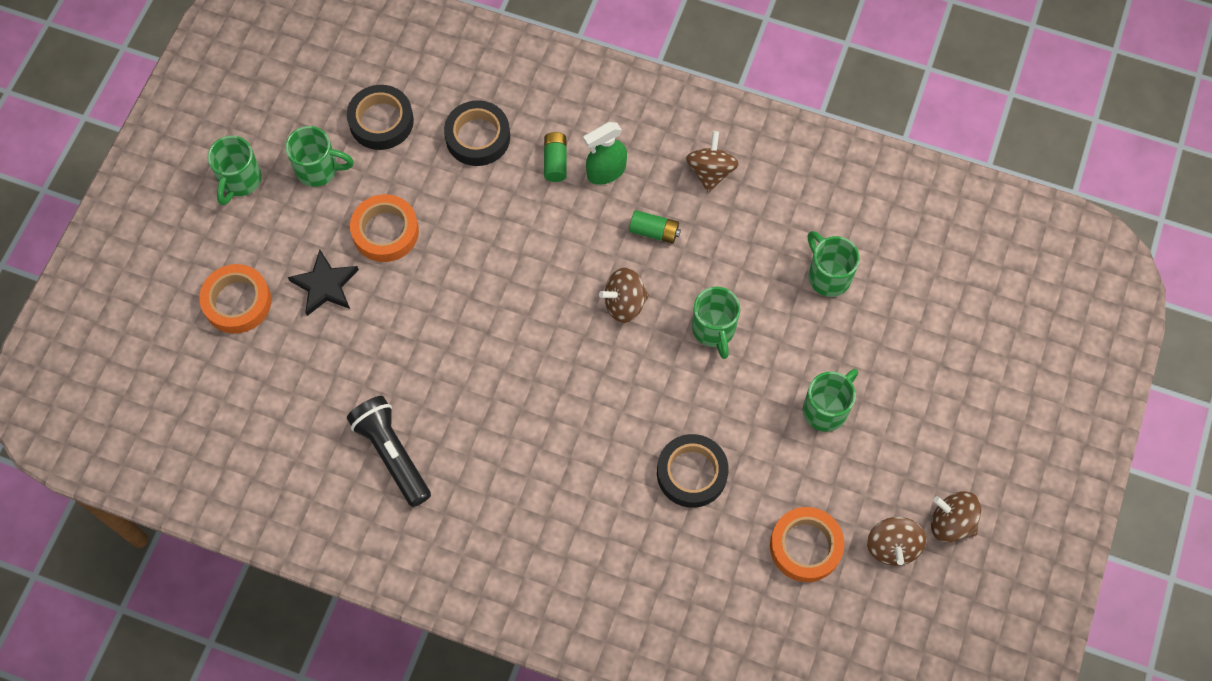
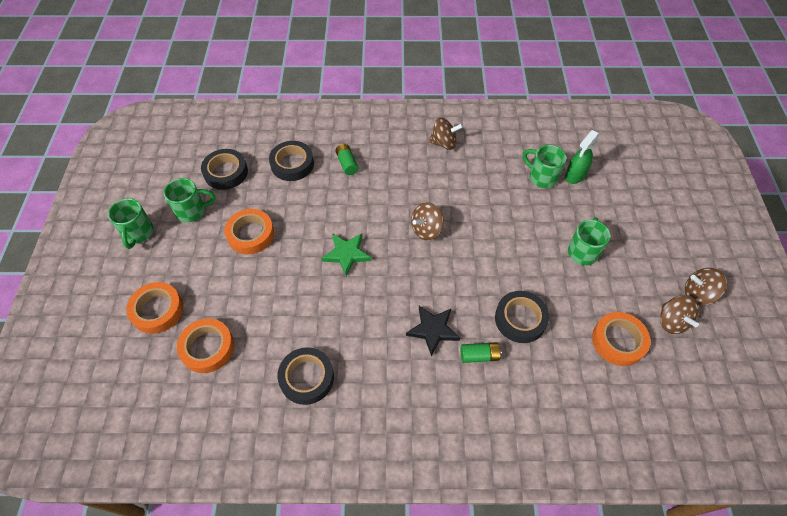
camera: 20 degrees left, 10 degrees down
(285, 374) = (207, 348): none -> orange tape
(325, 285) = (219, 280): black star -> black star (433, 330)
(392, 454) = (307, 378): black flashlight -> black tape
(502, 304) = (346, 254): none -> green star
(606, 171) = (381, 160): green spray bottle -> green spray bottle (575, 175)
(654, 232) = (425, 184): green battery -> green battery (479, 356)
(710, 172) = (444, 143): brown spinning top -> brown spinning top turned 105 degrees clockwise
(714, 330) = (490, 227): green mug -> none

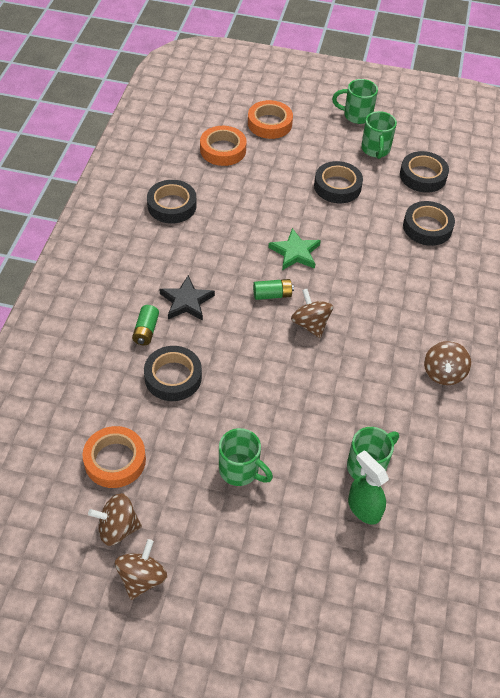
camera: 100 degrees right, 5 degrees down
(251, 234) = (337, 186): orange tape -> black tape
(347, 164) = (421, 273): green battery -> green battery (272, 295)

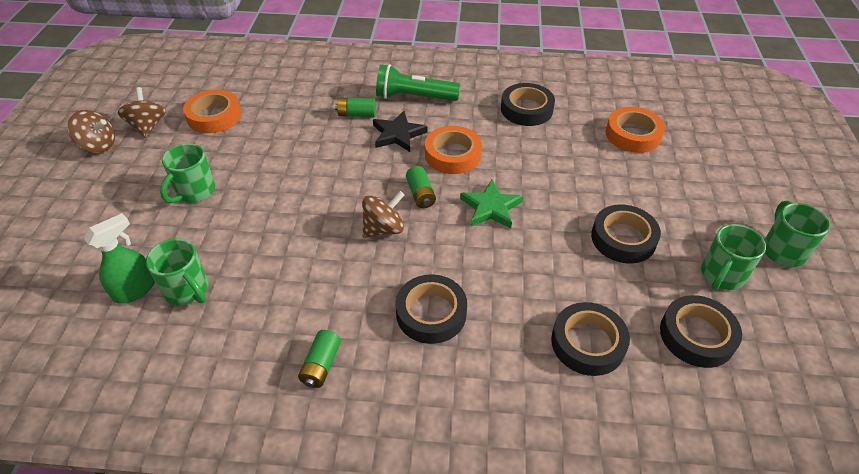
camera: 85 degrees right, 5 degrees down
(130, 282) = (414, 97): none -> green flashlight
(173, 377) = (303, 137): black tape -> black tape (431, 313)
(269, 124) = (704, 167): orange tape -> orange tape (452, 155)
(375, 150) = (721, 276): green mug -> green mug turned 45 degrees counterclockwise
(443, 373) = (321, 365): brown spinning top -> green battery

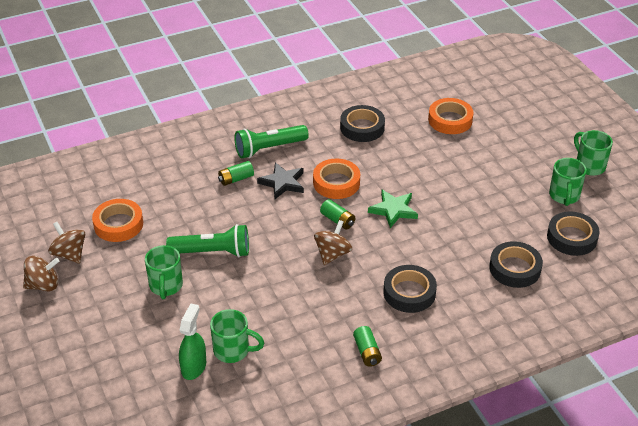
camera: 30 degrees left, 5 degrees down
(268, 176) = (212, 252): none -> green flashlight
(623, 238) = (492, 196): black tape -> none

